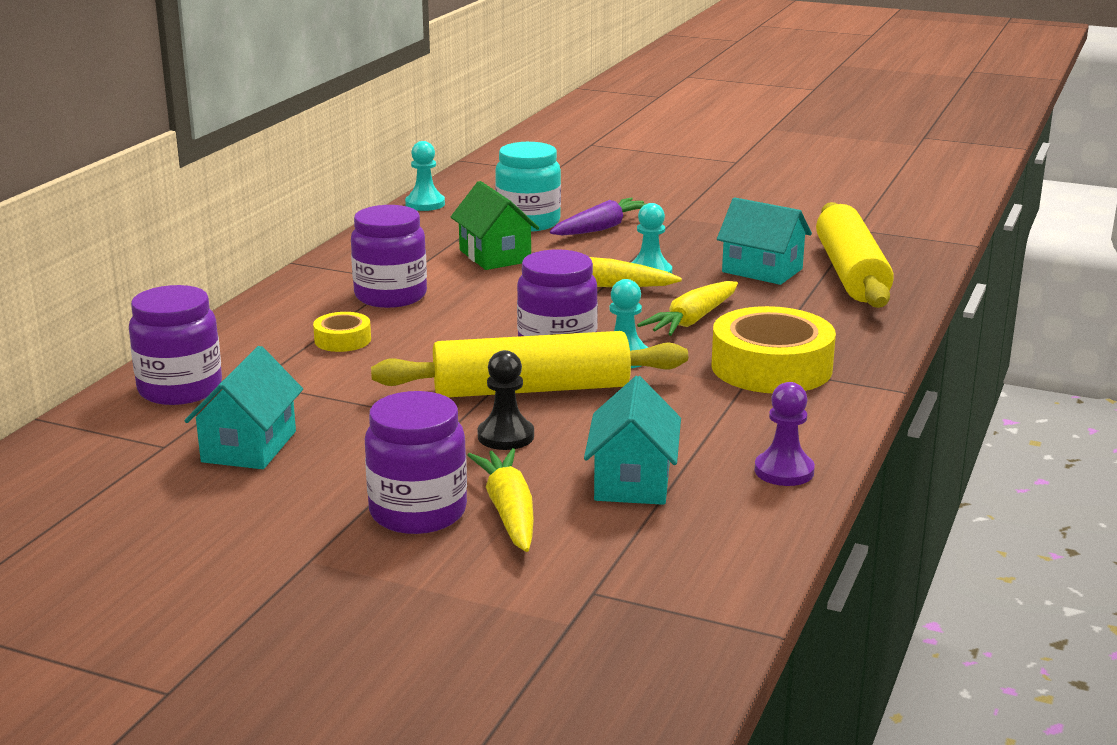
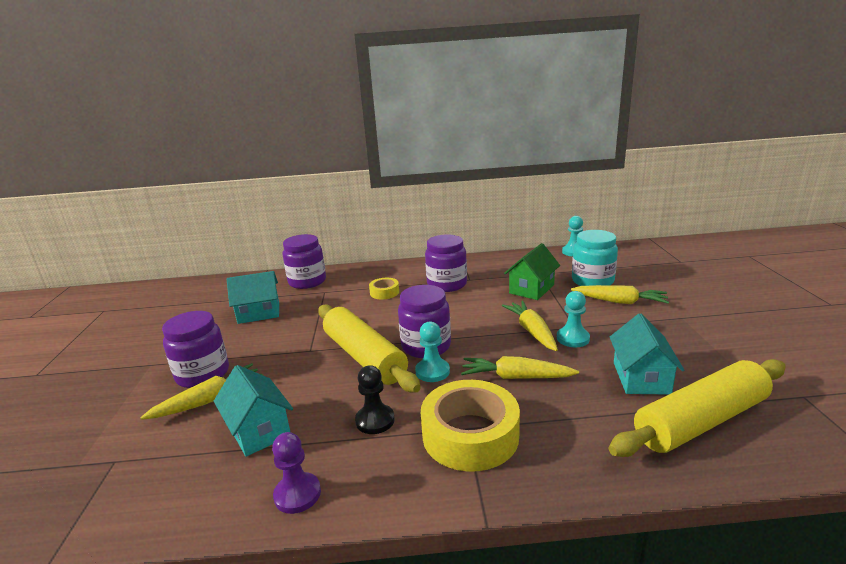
camera: 65 degrees right, 0 degrees up
(505, 436) = (300, 369): black pawn -> black pawn (375, 420)
(601, 228) = (620, 302): purple carrot -> yellow carrot
(632, 481) = (259, 430): turquoise house -> turquoise house turned 75 degrees clockwise

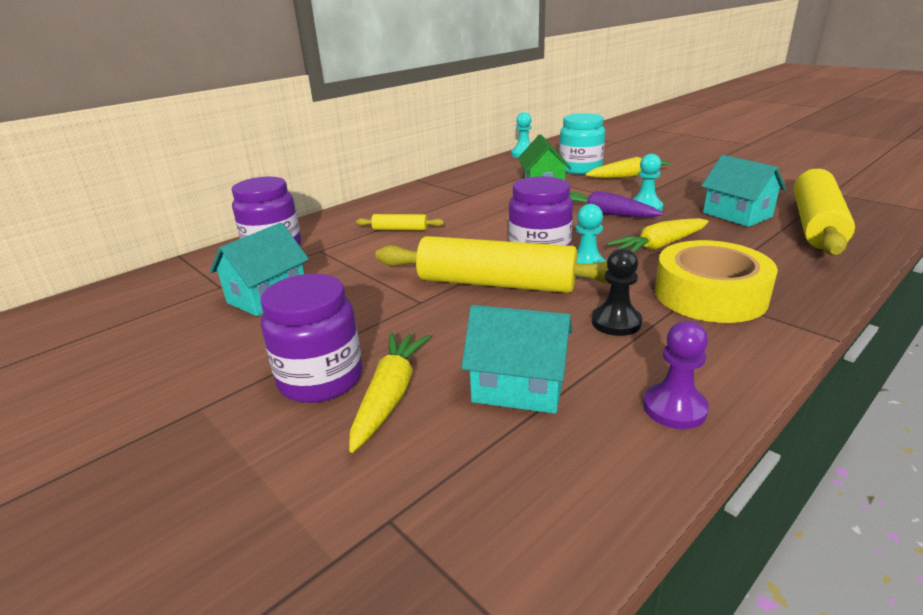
camera: 40 degrees left, 5 degrees up
(384, 292) = (400, 229): yellow tape -> yellow rolling pin
(447, 284) = (455, 205): purple jar -> none
(532, 331) = (605, 213): yellow carrot -> purple carrot

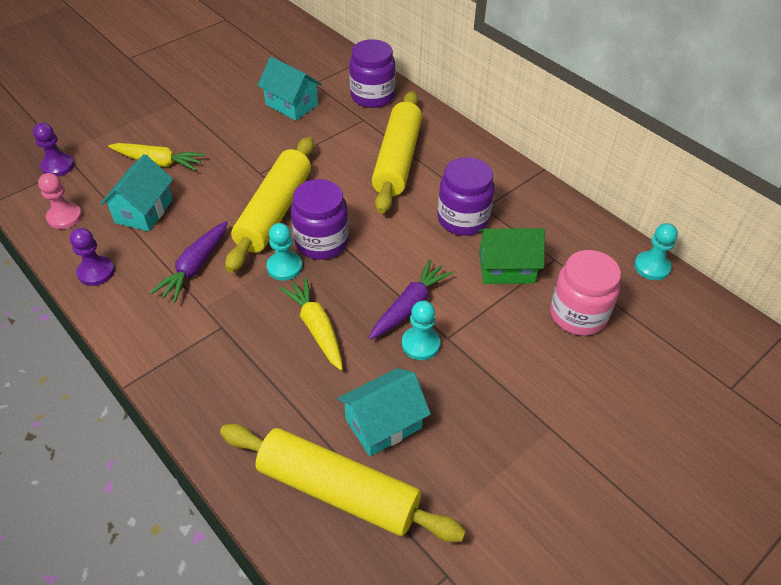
camera: 90 degrees right, 20 degrees up
(320, 379) = (185, 137): purple jar -> purple jar (463, 219)
(392, 552) = (58, 166): none -> purple pawn
(400, 229) = (397, 160): yellow rolling pin -> yellow rolling pin, size x2.29
(559, 487) = (65, 217): none -> pink pawn
(580, 169) = (578, 315): turquoise jar -> pink jar
(616, 322) = (195, 267): black pawn -> purple carrot
(628, 176) = (542, 358): yellow carrot -> none
(710, 295) = (214, 333): yellow tape -> none

